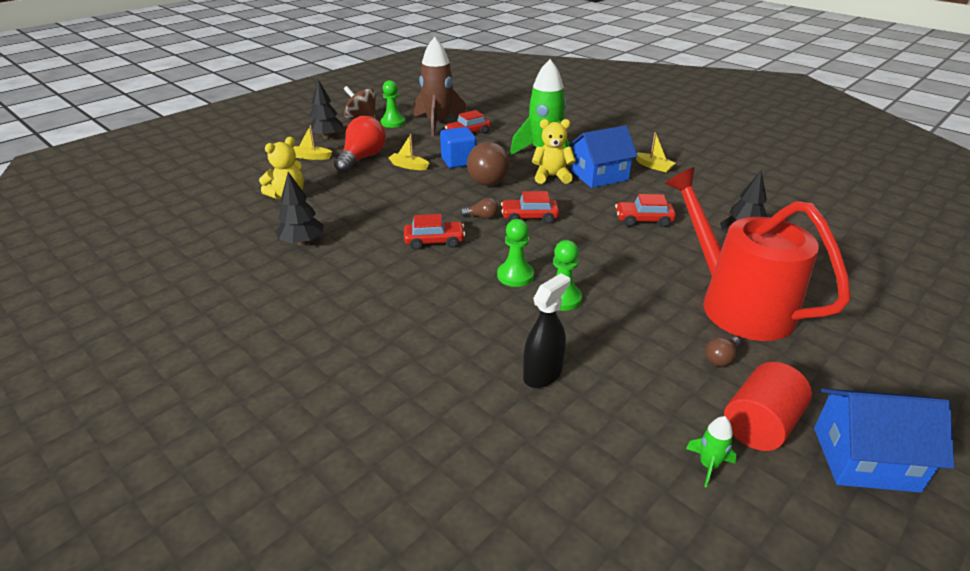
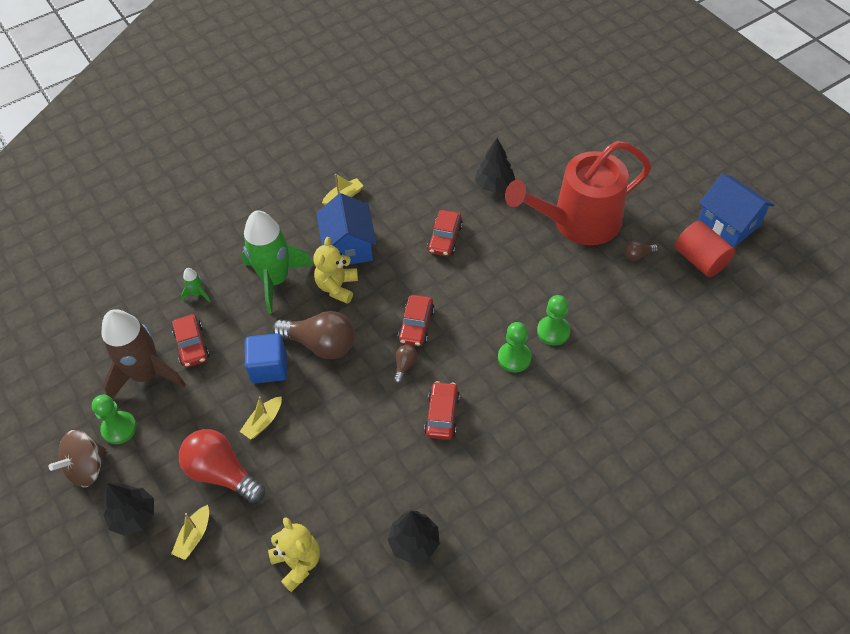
camera: 75 degrees left, 20 degrees up
(543, 374) = (643, 366): black spray bottle -> none
(708, 465) = (731, 298): green rocket -> green rocket (197, 294)
(721, 358) = (637, 255): brown light bulb -> brown light bulb turned 105 degrees clockwise
(864, 459) = (729, 223): blue house -> blue house turned 60 degrees counterclockwise

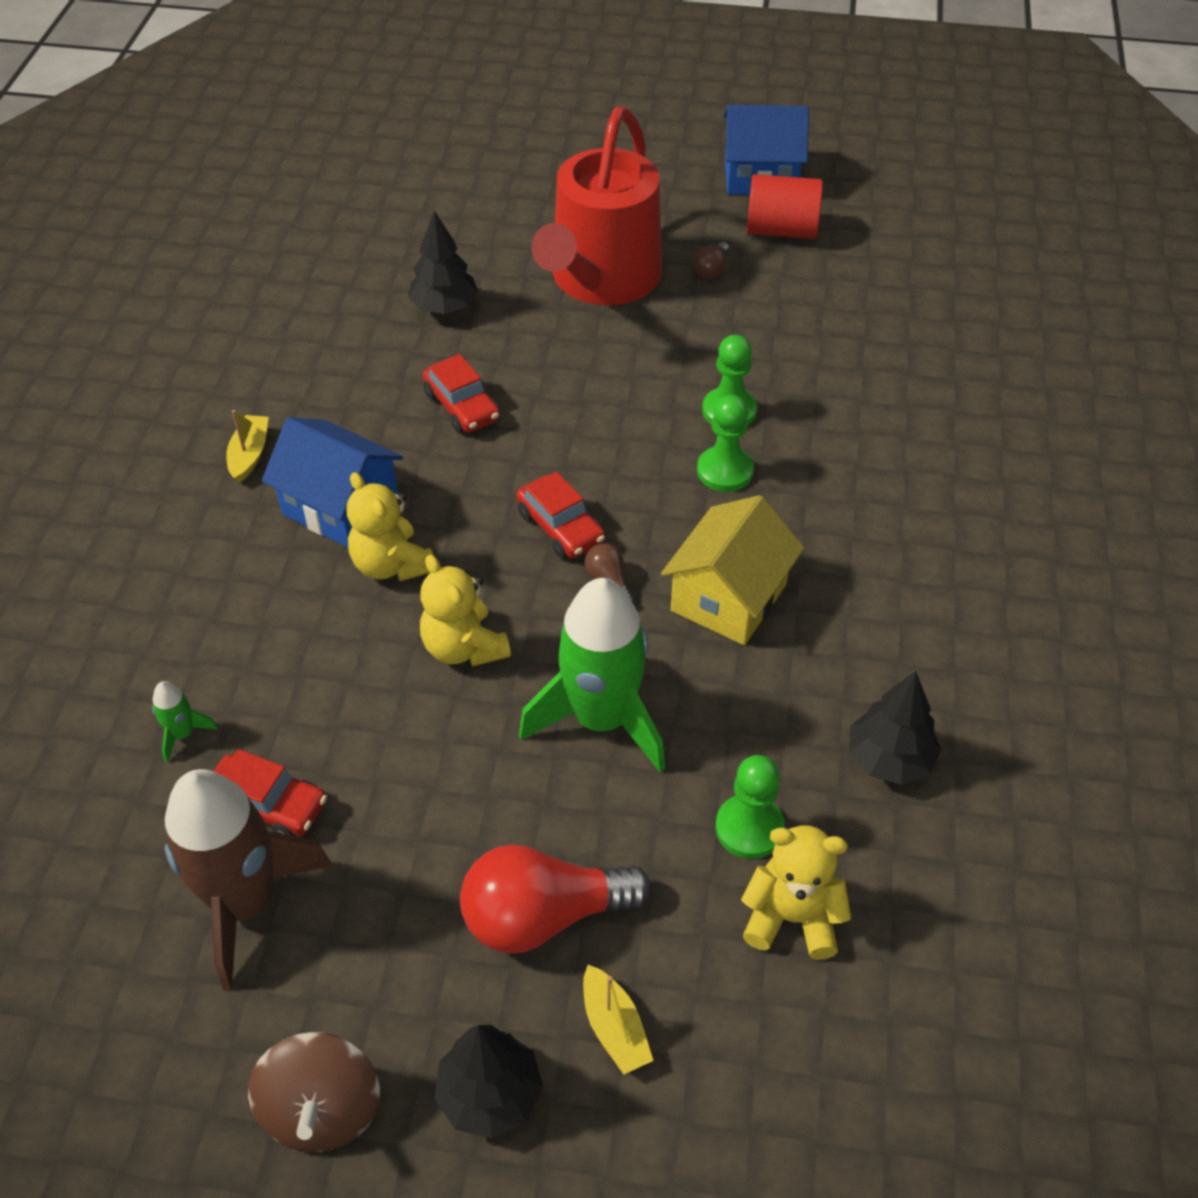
camera: 50 degrees left, 5 degrees down
(119, 428) = (301, 1010): green pawn -> green pawn (749, 828)
(263, 422) = (513, 803): yellow boat -> none
(269, 367) = (429, 734): blue cube -> none
(275, 280) = (286, 624): green rocket -> green rocket (601, 719)
(321, 344) = (464, 647): brown light bulb -> yellow teddy bear
(442, 415) = (728, 597): red car -> yellow house

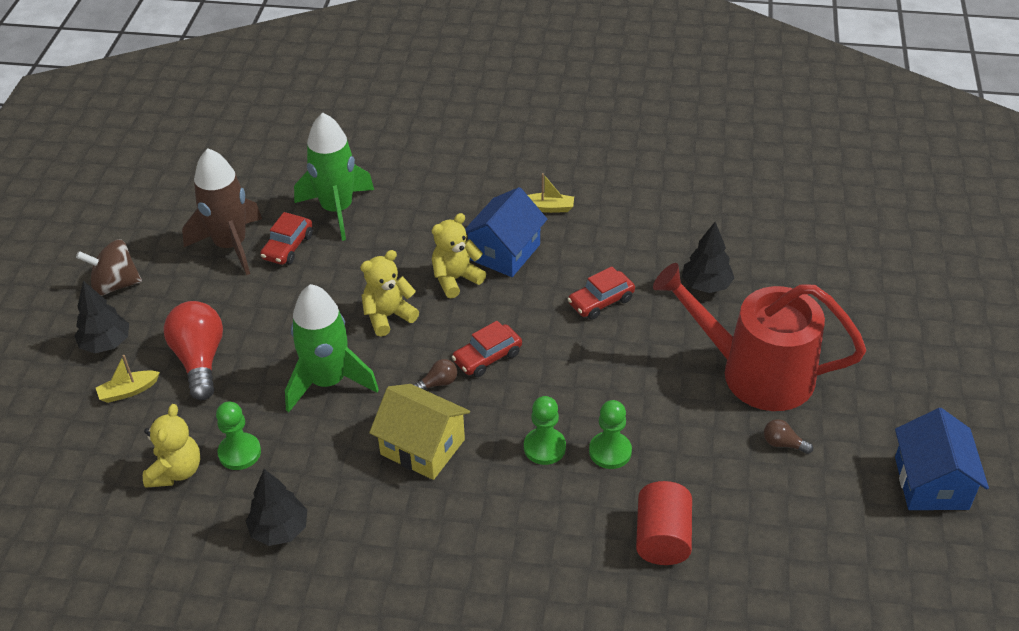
camera: 90 degrees right, 5 degrees down
(182, 734) = (337, 210): green rocket -> green rocket, size x2.48
(781, 230) = (851, 495): red cylinder -> red cylinder (662, 538)

